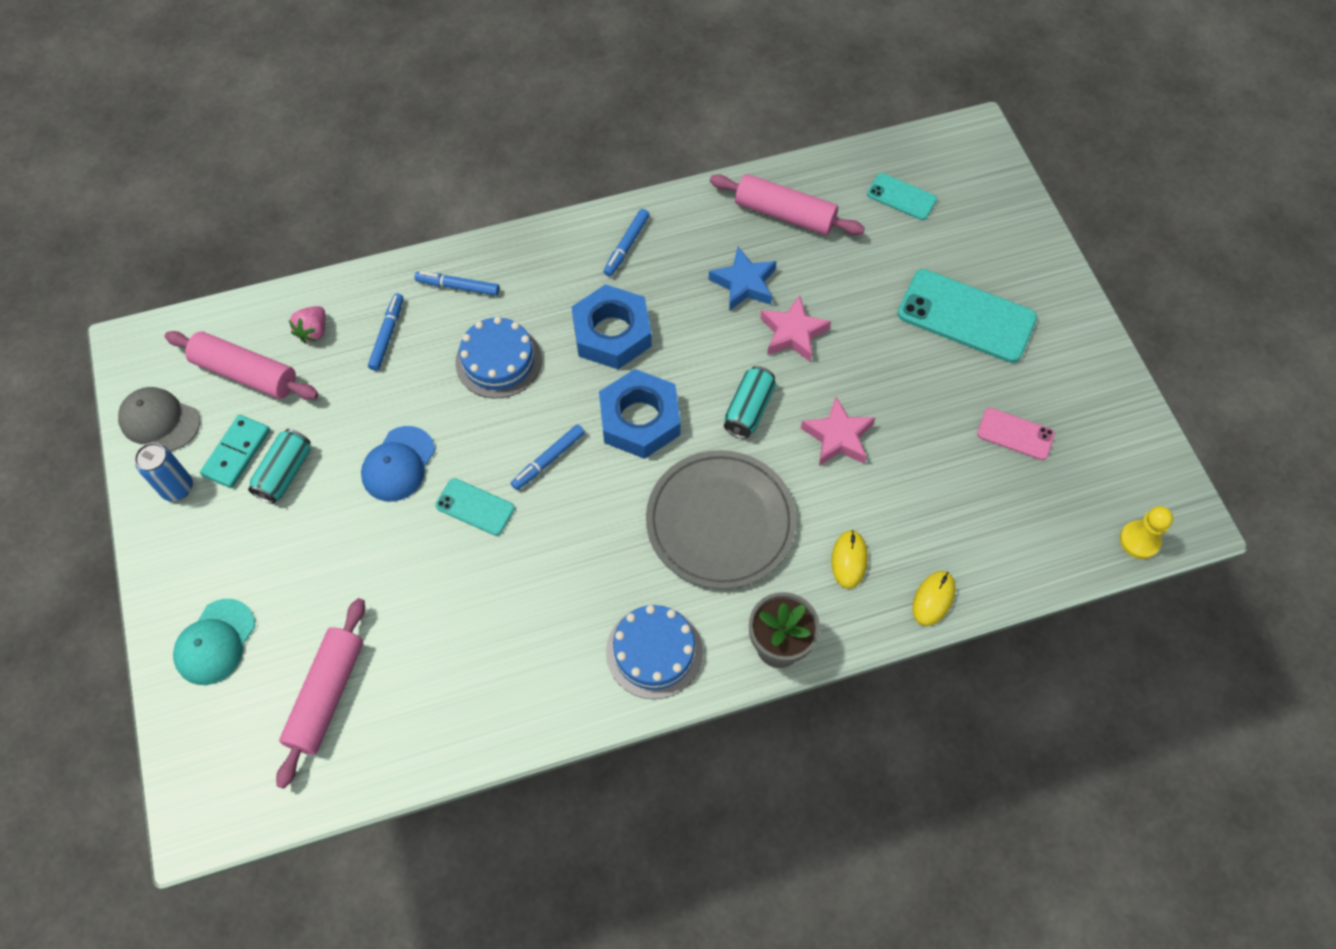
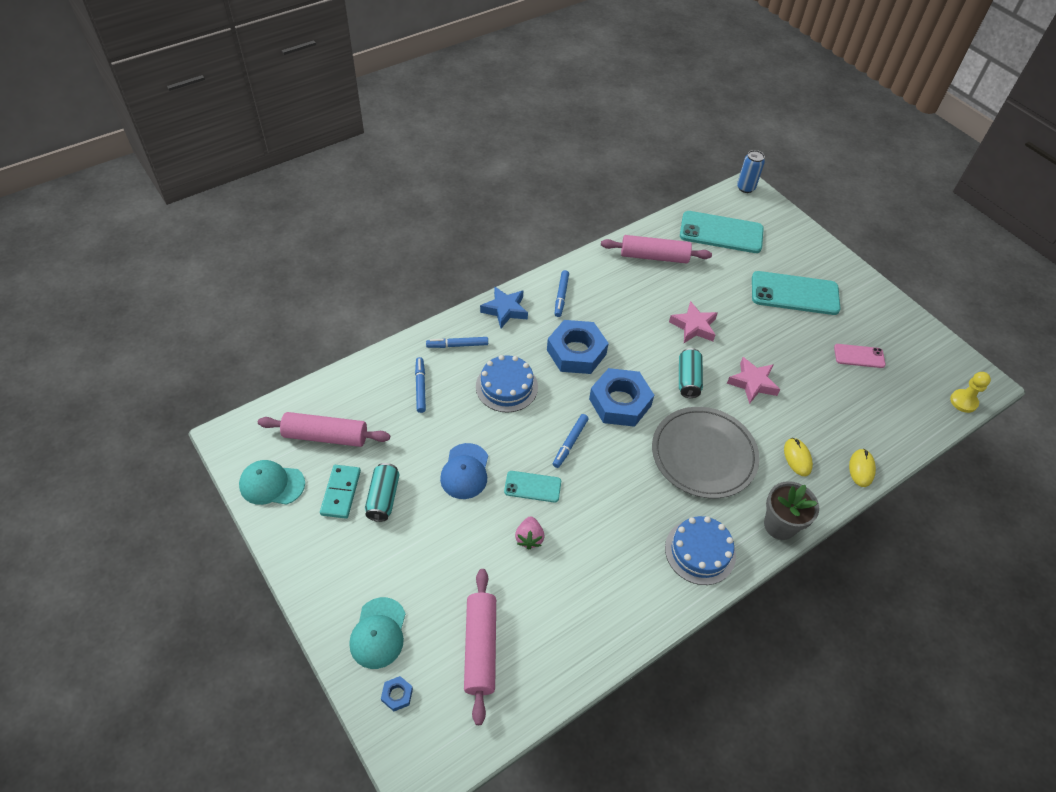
camera: 20 degrees left, 10 degrees down
(160, 421) = (272, 484): grey cap -> turquoise cap
(177, 488) = (304, 529): blue can -> blue can (745, 188)
(208, 723) = (397, 695): none -> blue nut
(313, 331) = (365, 397): pink strawberry -> pink strawberry (529, 538)
(744, 284) = (648, 303): blue star -> blue star (505, 310)
(901, 197) = (721, 232): turquoise phone -> turquoise phone, size x1.88

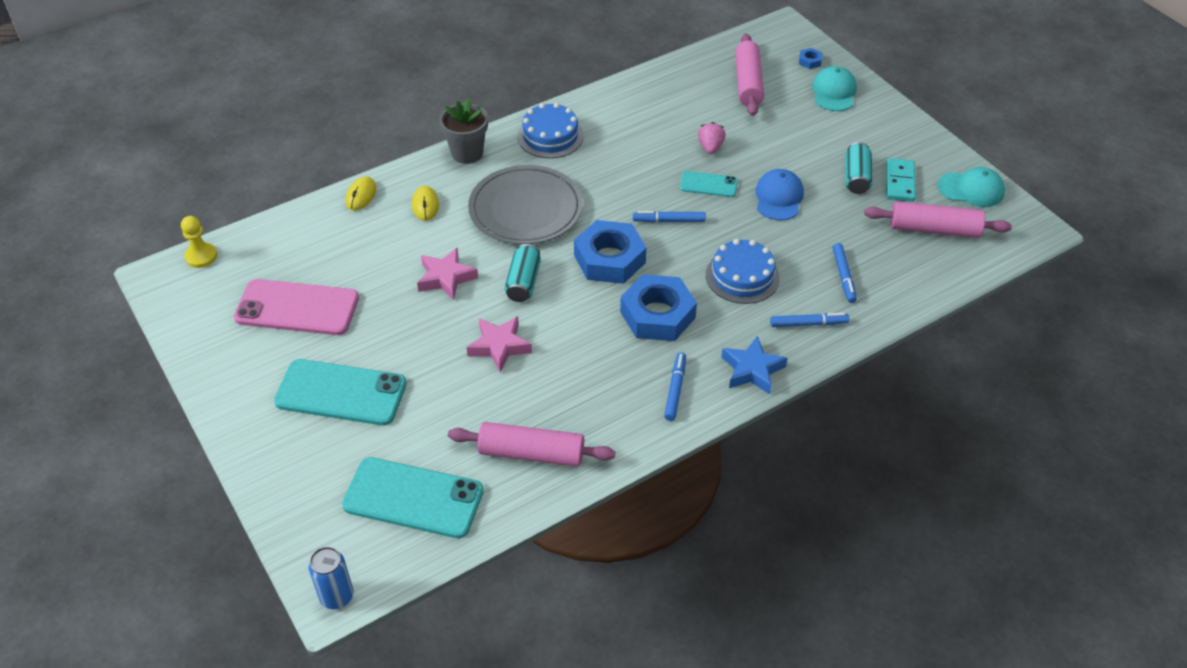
camera: 175 degrees left, 5 degrees down
(570, 443) = (669, 221): blue marker -> blue marker turned 120 degrees counterclockwise
(859, 356) = (297, 308): pink phone -> pink phone, size x1.88

